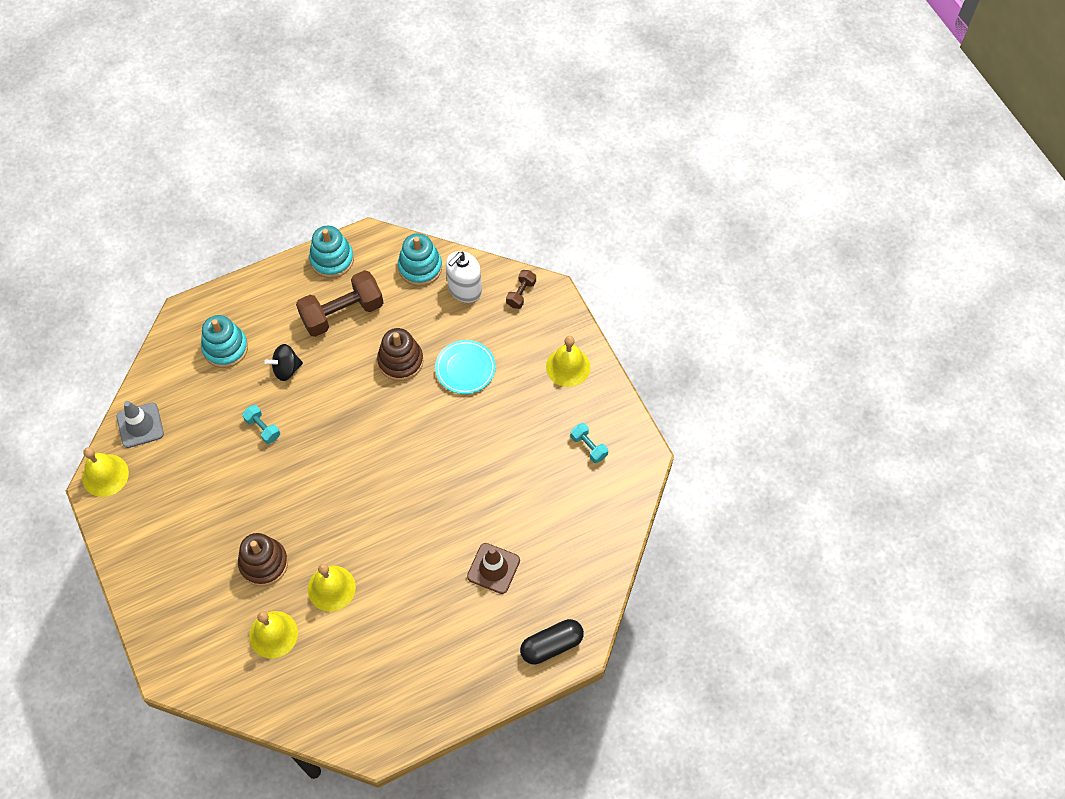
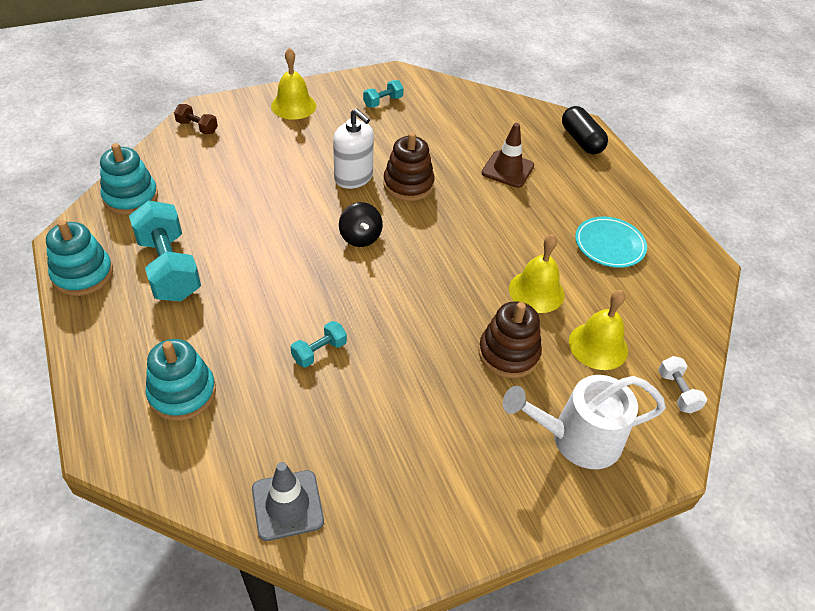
camera: 90 degrees left, 15 degrees down
(105, 475) = (367, 554): yellow bell -> none
(186, 610) = (577, 439): none -> white watering can
(228, 692) = (677, 392): none -> white dumbbell
(286, 369) = (236, 325): black spinning top -> black spinning top (360, 237)
(342, 313) = (169, 268): brown dumbbell -> turquoise dumbbell
(400, 361) = (254, 220): brown stacking toy -> brown stacking toy (408, 184)
(464, 289) = (176, 165): white soap dispenser -> white soap dispenser (353, 177)
(465, 369) = (277, 172): turquoise plate -> turquoise plate (609, 245)

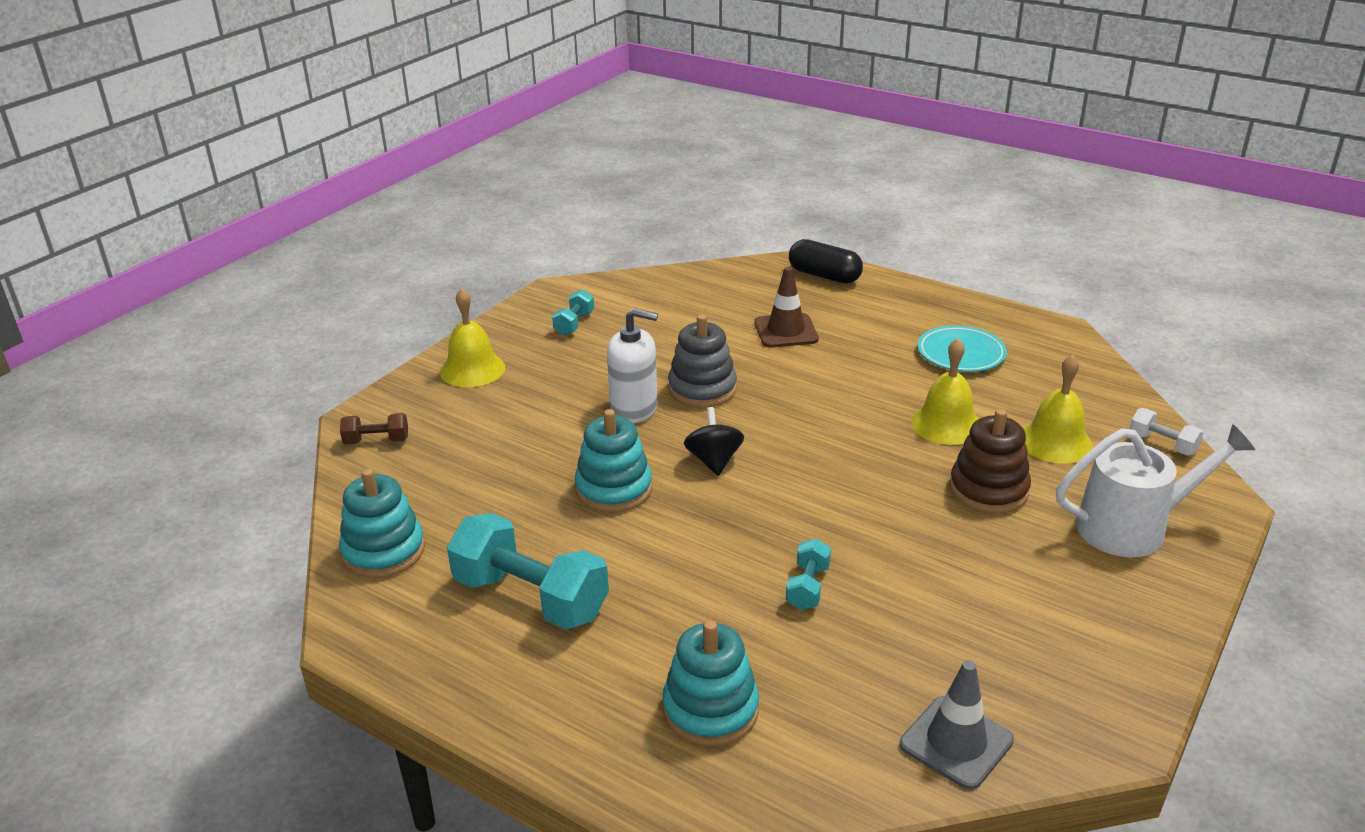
camera: 30 degrees left, 15 degrees down
(83, 274) = (426, 661): turquoise stacking toy -> turquoise stacking toy (614, 489)
(360, 237) = (714, 461): black spinning top -> black spinning top turned 135 degrees counterclockwise
(408, 184) = (702, 389): brown stacking toy -> grey stacking toy
(577, 439) = (1133, 527): white watering can -> white watering can turned 150 degrees counterclockwise

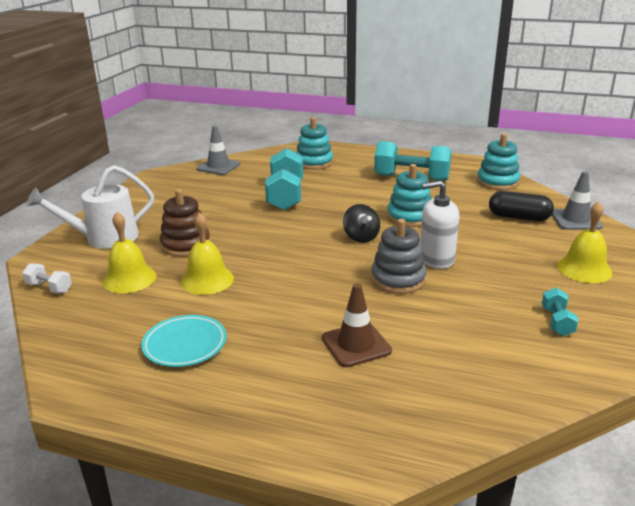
camera: 165 degrees right, 5 degrees down
(376, 441) = (575, 220): brown dumbbell -> grey traffic cone
(808, 587) = (285, 195): turquoise dumbbell -> turquoise dumbbell, size x2.08
(824, 276) = (342, 438): black capsule -> black capsule (519, 217)

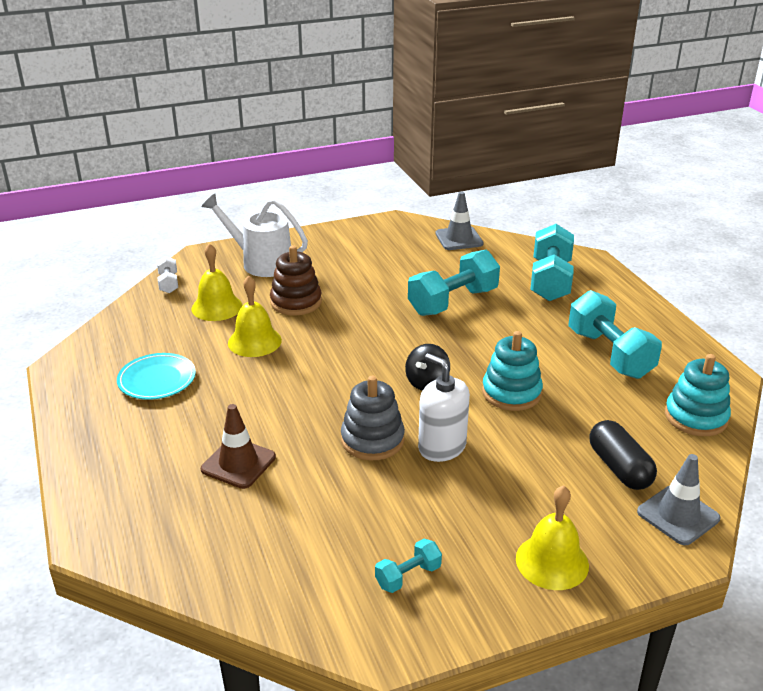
camera: 50 degrees right, 5 degrees up
(314, 162) = (550, 281): turquoise stacking toy -> turquoise dumbbell

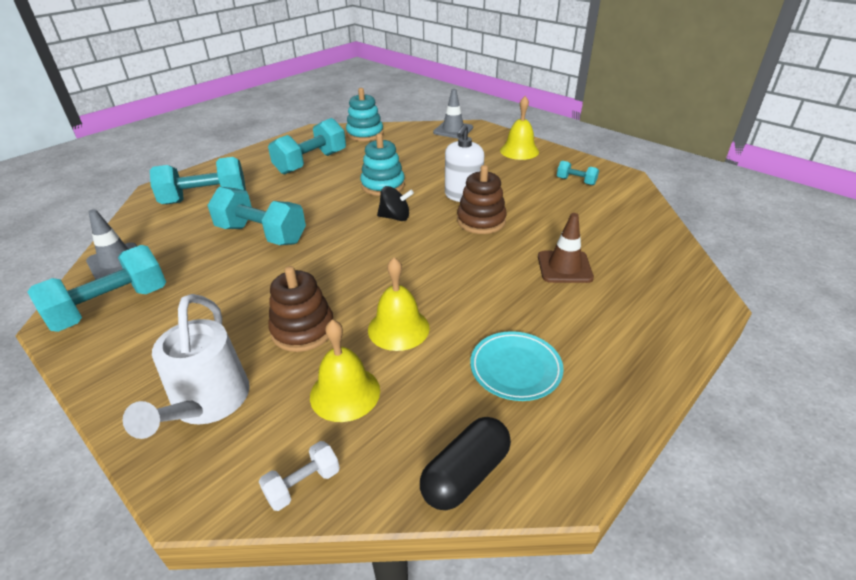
camera: 115 degrees left, 5 degrees up
(372, 440) = (481, 221): grey stacking toy -> brown stacking toy
(396, 236) = (111, 307): none -> turquoise dumbbell
(619, 468) = (430, 146): black capsule -> black capsule (465, 474)

